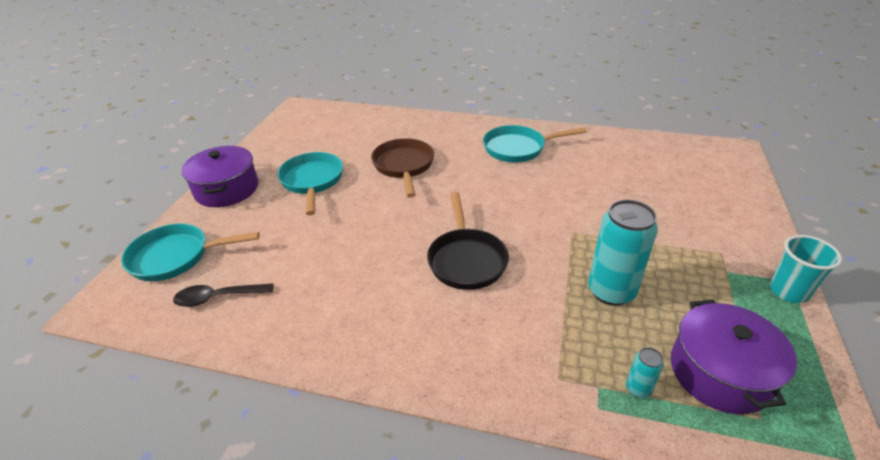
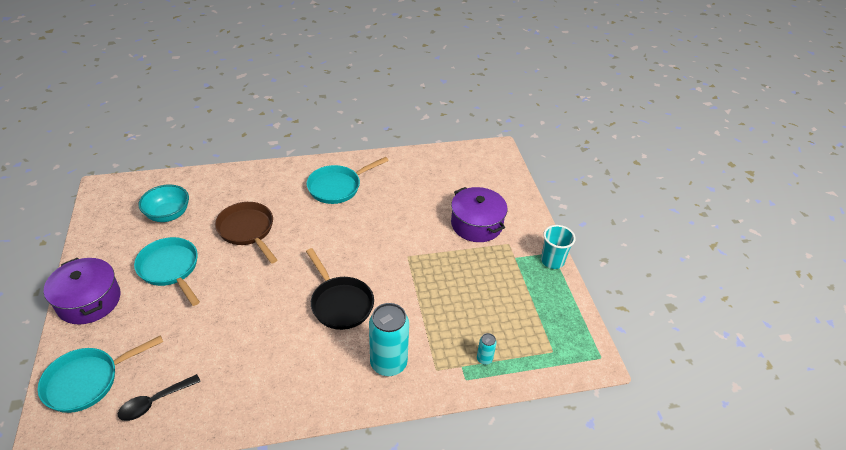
camera: 30 degrees left, 5 degrees up
(339, 137) = (168, 214): none -> turquoise bowl
(611, 291) = (448, 296): turquoise can -> turquoise can (388, 363)
(720, 372) = (526, 331): purple pot -> purple pot (476, 224)

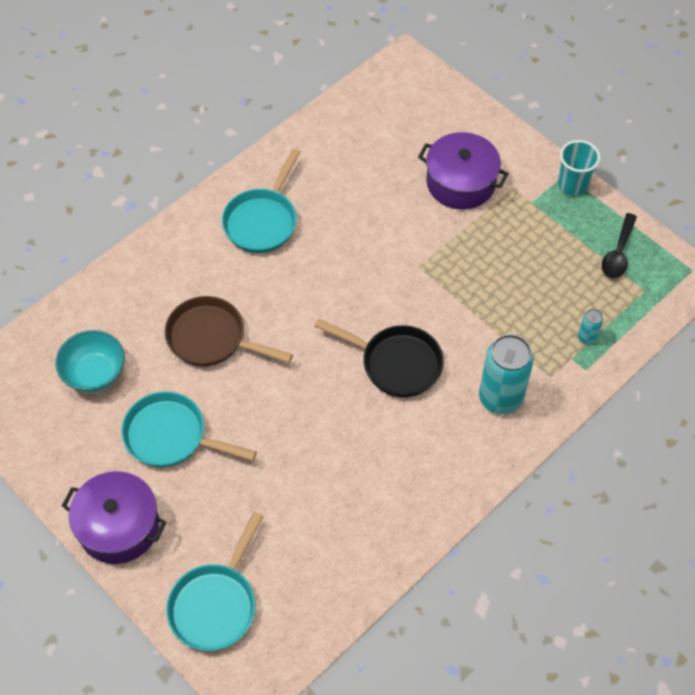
camera: 30 degrees left, 15 degrees up
(154, 402) = (307, 579): black spoon -> black spoon (618, 253)

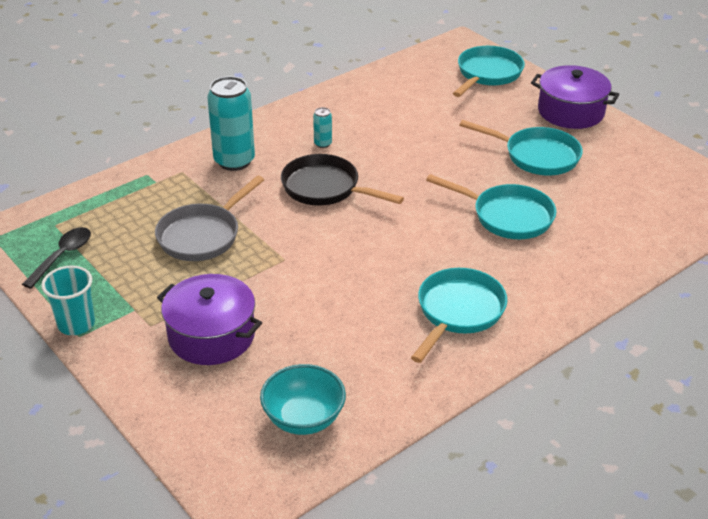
camera: 175 degrees left, 20 degrees down
(94, 373) = (619, 199): turquoise bowl -> turquoise bowl (303, 418)
(211, 338) = (507, 216): brown pan -> turquoise pan
(501, 288) = (202, 235): none -> grey pan
(587, 337) = (133, 195): turquoise can -> turquoise can (323, 144)

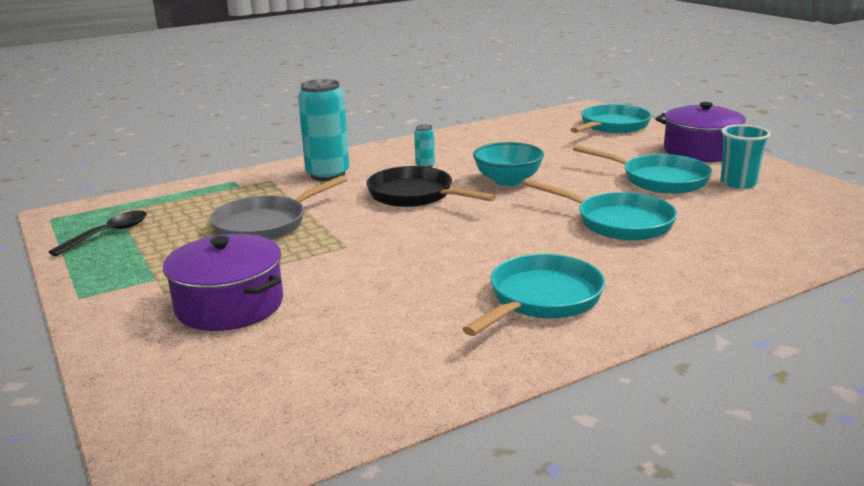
camera: 10 degrees right, 15 degrees down
(76, 324) = (83, 287): turquoise cup -> turquoise cup (738, 183)
(303, 418) = (303, 392): turquoise bowl -> turquoise bowl (508, 181)

